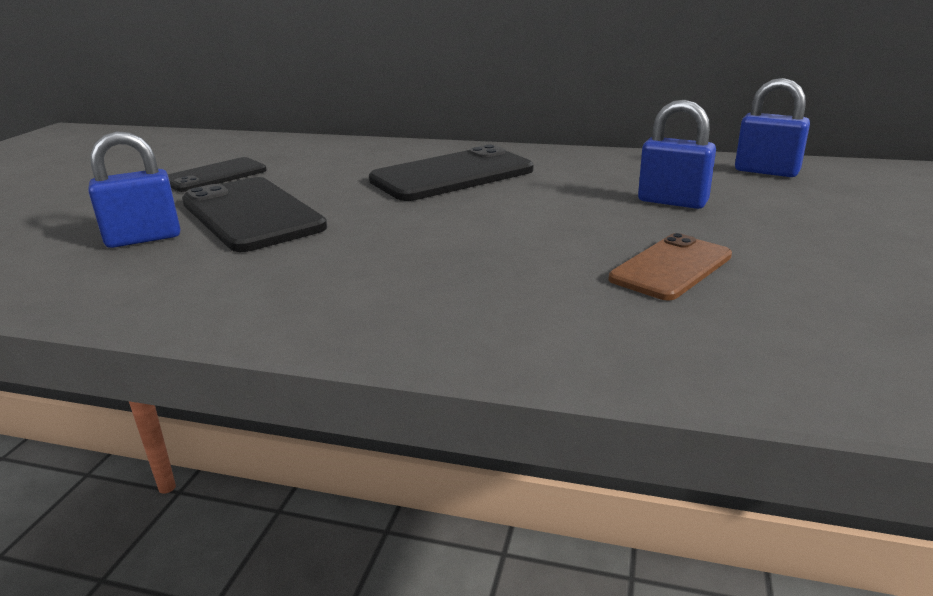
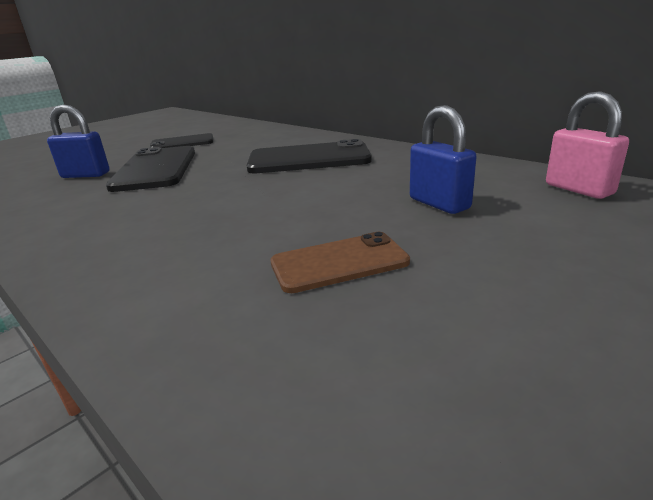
camera: 30 degrees right, 0 degrees up
(766, 171) = (578, 189): blue padlock -> pink padlock

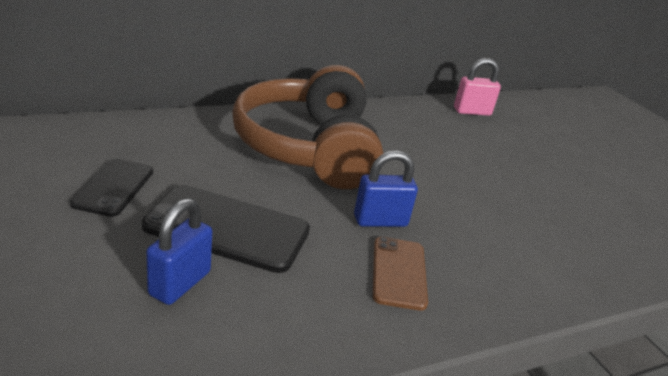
camera: 75 degrees left, 5 degrees up
(309, 159) = (309, 148): black phone -> brown headphones
(339, 263) = (527, 207): brown phone -> brown phone (399, 273)
(439, 204) = (462, 149): blue padlock -> blue padlock (380, 221)

